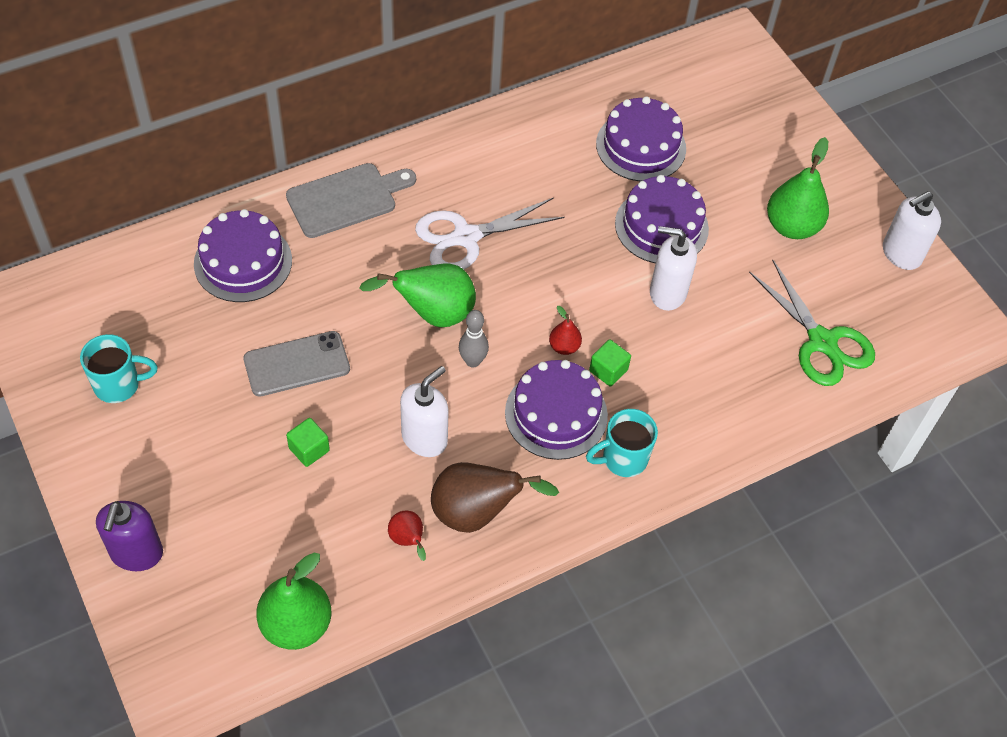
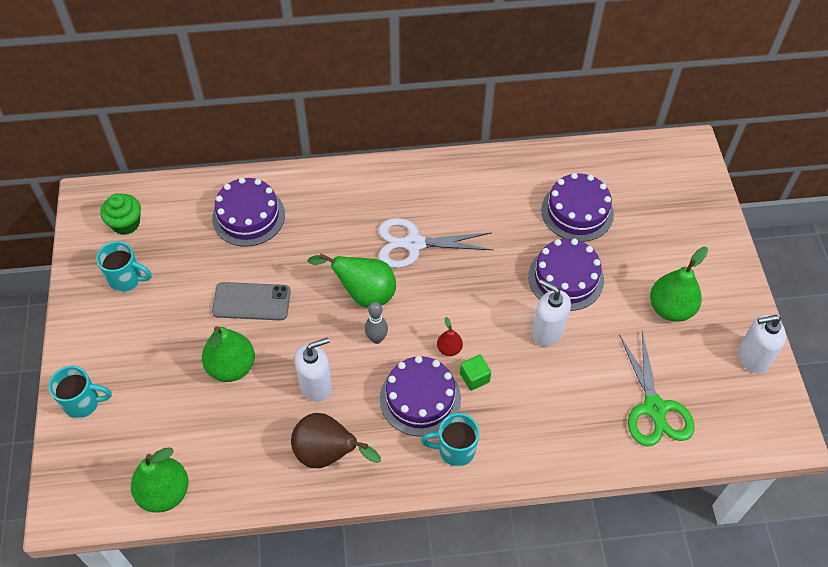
camera: 25 degrees right, 0 degrees up
(83, 316) = (126, 223): none -> green cupcake
(136, 553) = (83, 403): purple soap dispenser -> turquoise mug
(309, 449) = (231, 367): green cube -> green pear
(346, 199) = (340, 191): grey cutting board -> none
(408, 540) = (269, 458): red pear -> none

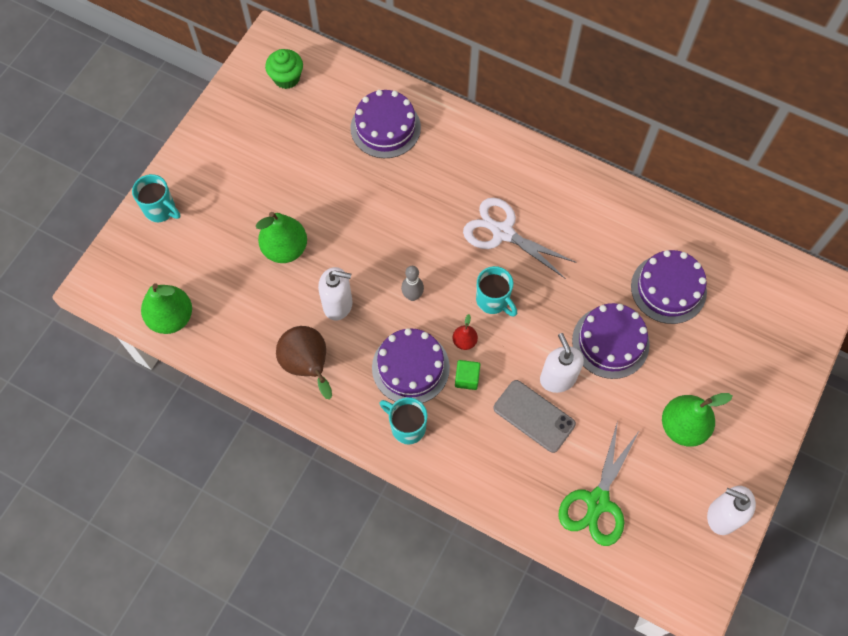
camera: 35 degrees right, 10 degrees up
(126, 279) = (256, 127): turquoise mug -> turquoise mug (493, 301)
(251, 301) = (337, 203): grey phone -> grey phone (534, 416)
(364, 294) = (430, 251): green pear -> none

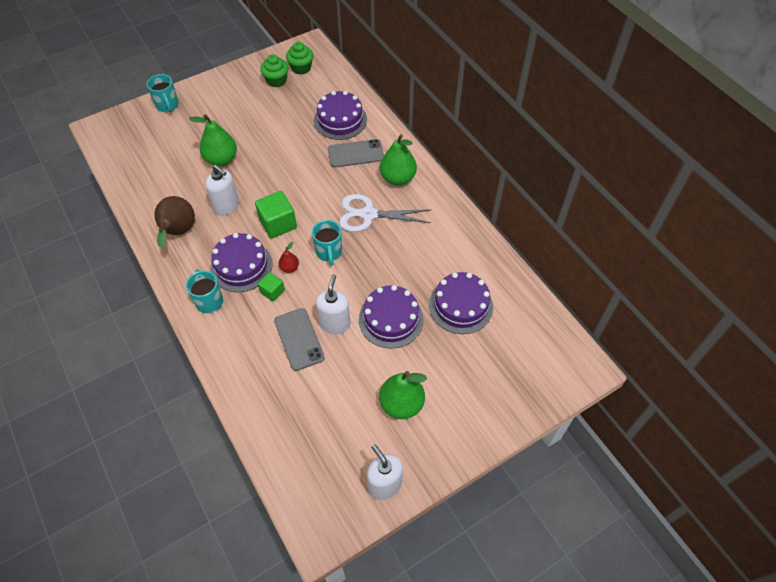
camera: 30 degrees right, 10 degrees down
(171, 317) = (122, 165): green pear -> green pear (398, 178)
(269, 110) = (276, 80): none -> green cupcake
(412, 296) = (278, 224): grey bowling pin -> green cube
(434, 163) = (355, 153): none -> grey phone
(503, 232) = (368, 214): white scissors -> white scissors turned 60 degrees counterclockwise
(597, 501) = (299, 421): green scissors -> none

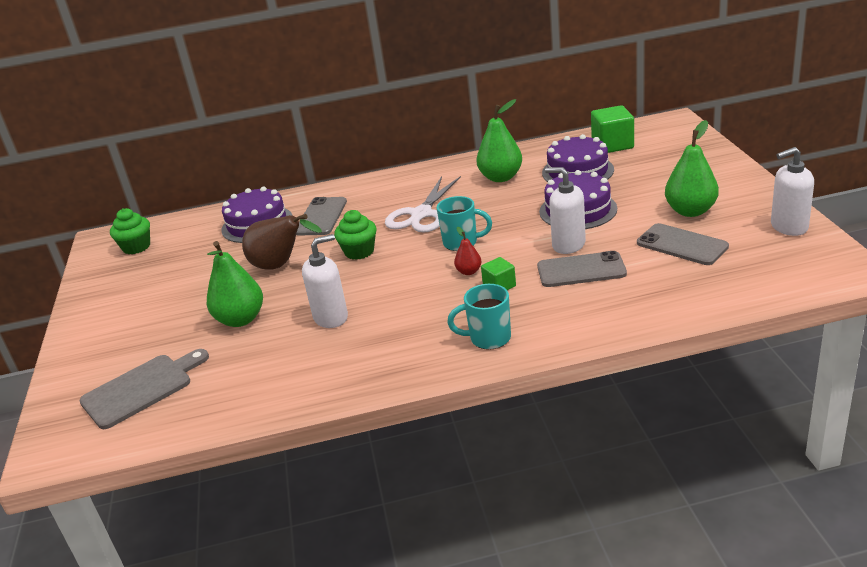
camera: 65 degrees left, 25 degrees down
(150, 142) = (141, 389): none -> grey cutting board
(167, 106) = (80, 369): turquoise mug -> none
(178, 232) = (348, 364): brown pear -> brown pear (280, 266)
(241, 266) = (444, 309): purple cake -> none
(276, 80) = (138, 267): green cupcake -> green cupcake (359, 251)
(278, 224) = (392, 277): green cube -> green cube (612, 145)
(344, 404) = (681, 245): none -> grey phone
(398, 178) = (381, 193): green pear -> green pear (500, 177)

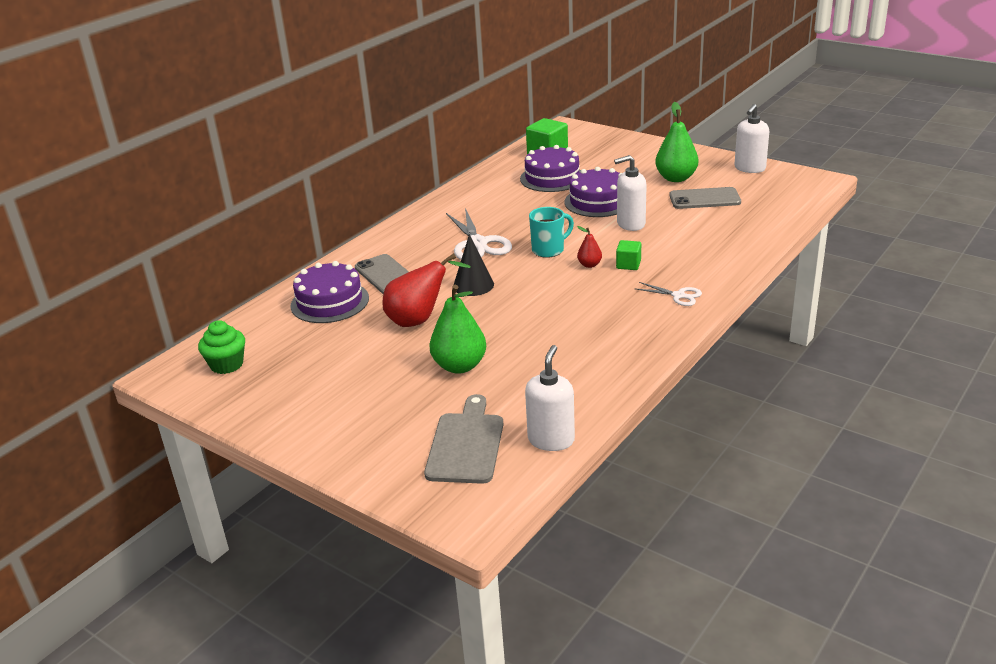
camera: 45 degrees left, 0 degrees up
(280, 266) = (419, 320): brown pear -> red pear
(331, 317) = (537, 332): white soap dispenser -> white soap dispenser (551, 440)
(359, 251) = (473, 285): green cupcake -> black cone
(488, 338) = (678, 296): turquoise mug -> white scissors
(500, 177) = (497, 199): green pear -> none
(581, 270) = (667, 235): grey phone -> none

